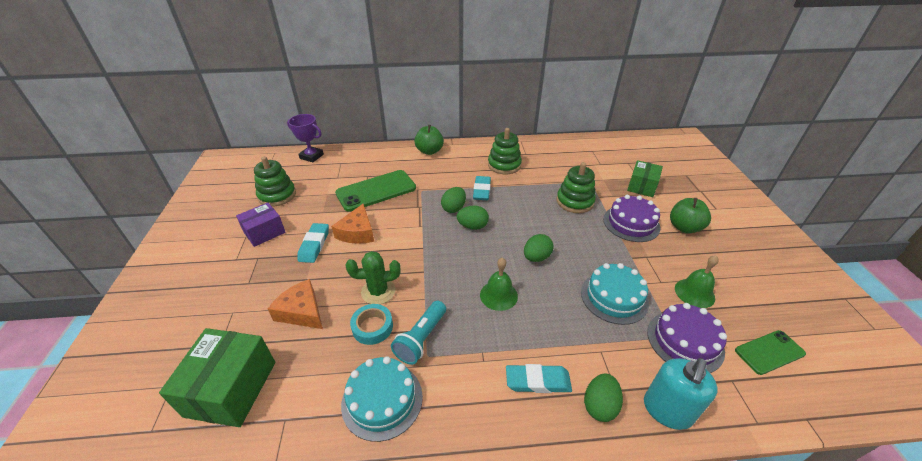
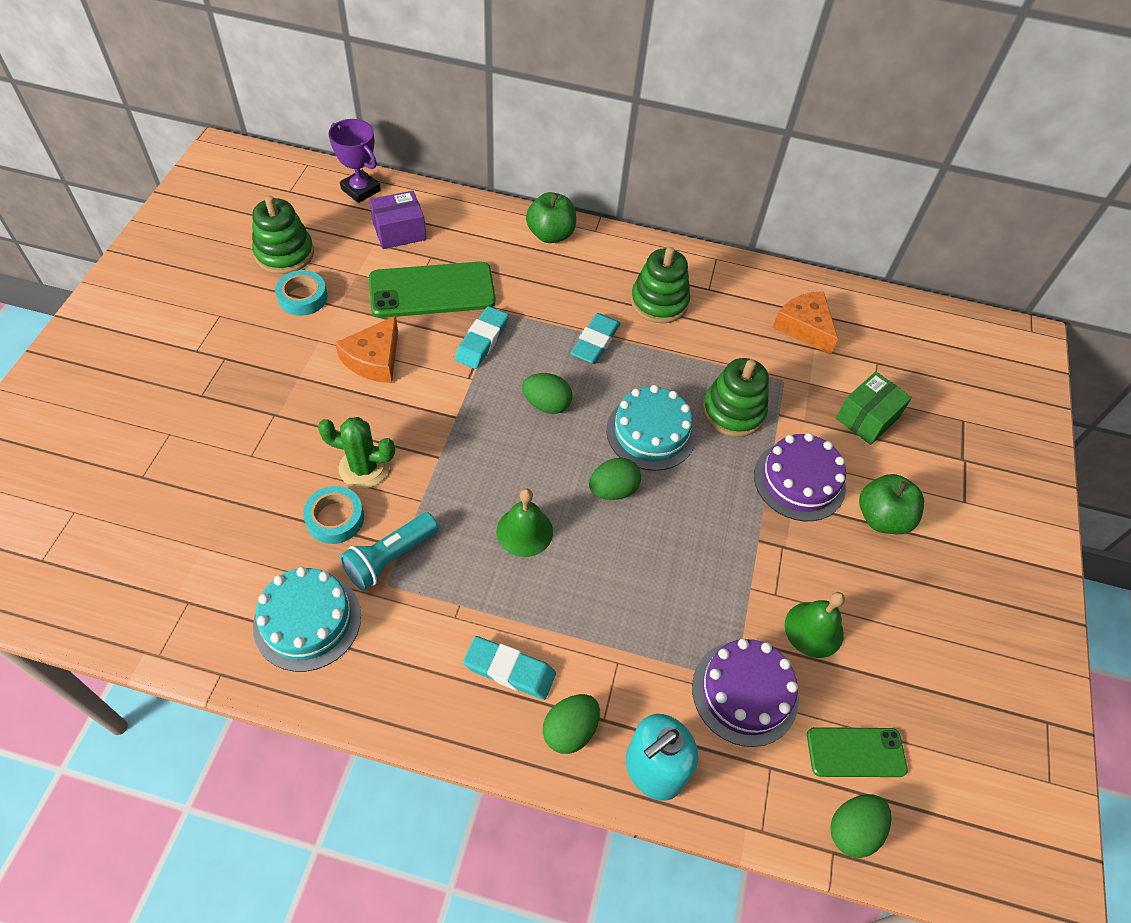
camera: 15 degrees right, 15 degrees up
(231, 388) = (140, 540): green box -> none
(264, 232) = (246, 317): purple box -> purple box (399, 231)
(297, 213) = (303, 297): none -> turquoise tape
(302, 311) = (254, 463): orange cheese -> orange cheese (804, 327)
(314, 245) = (307, 362): turquoise eraser -> turquoise eraser (482, 341)
(454, 208) = (534, 362): green egg -> green egg (852, 830)
(614, 297) = (688, 593): turquoise cake -> turquoise cake (650, 432)

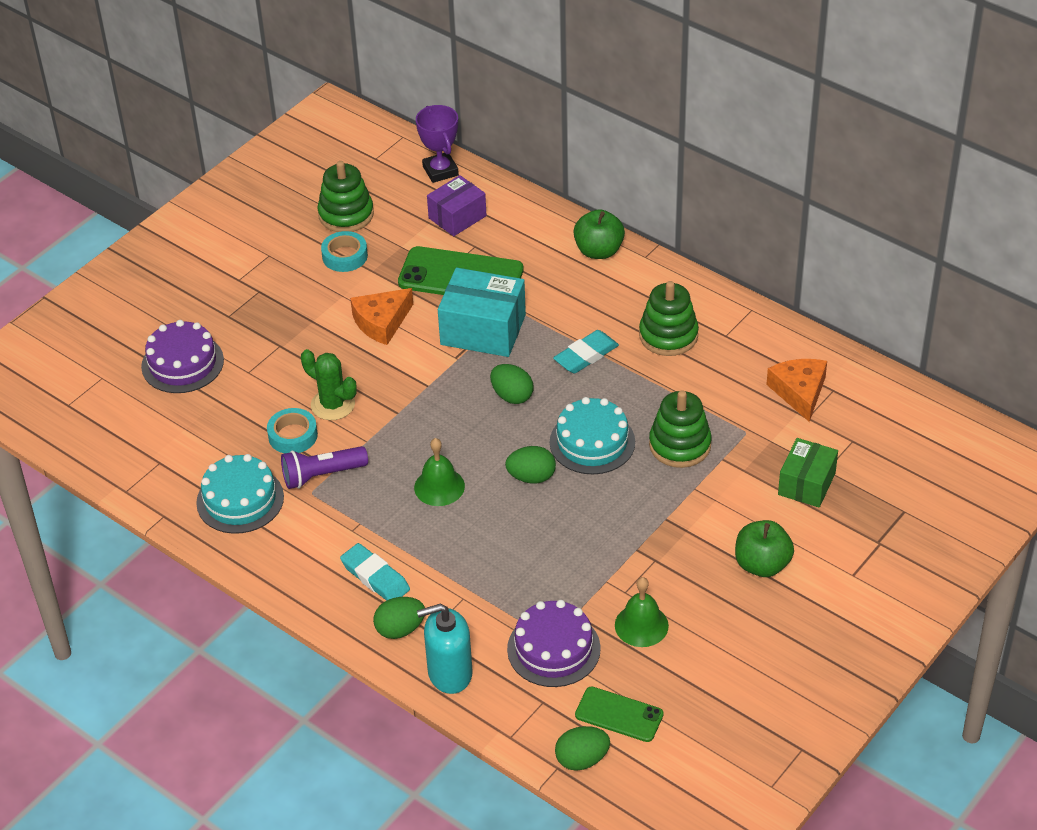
camera: 30 degrees right, 10 degrees down
(390, 558) = (322, 475): turquoise flashlight -> purple flashlight
(399, 231) = (457, 217): purple box -> purple box turned 45 degrees counterclockwise
(482, 341) = (483, 330): turquoise eraser -> turquoise box
(799, 481) = (704, 516): purple cake -> purple cake (182, 363)
(867, 418) = (806, 484): green box -> green box turned 45 degrees counterclockwise

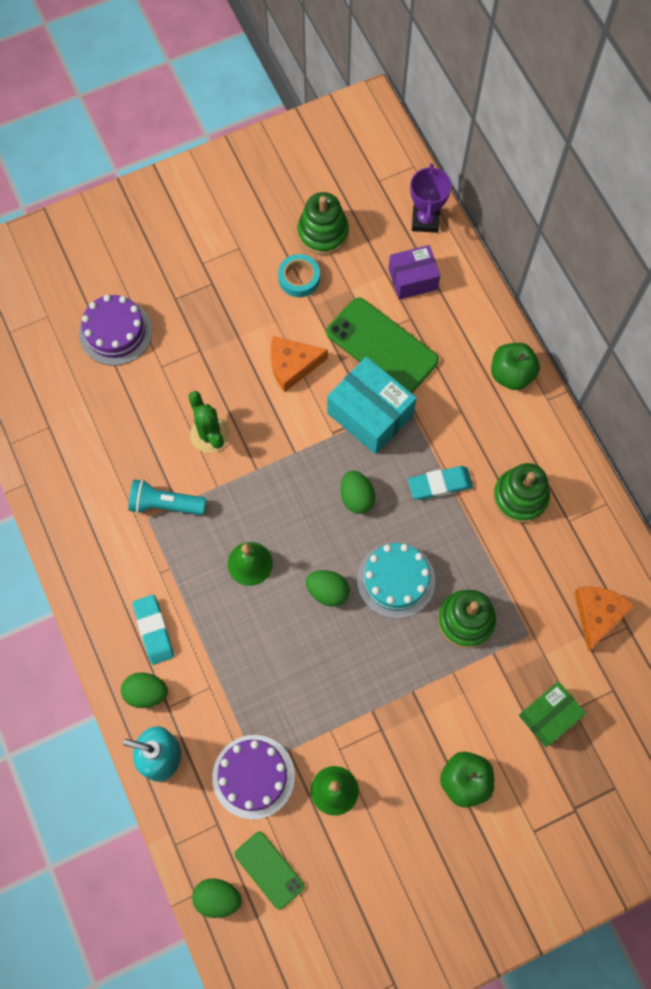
camera: 25 degrees right, 25 degrees up
(240, 500) = (90, 497): turquoise cake -> none
(293, 435) = (163, 451): turquoise tape -> none
(322, 475) = (165, 504): purple flashlight -> turquoise flashlight

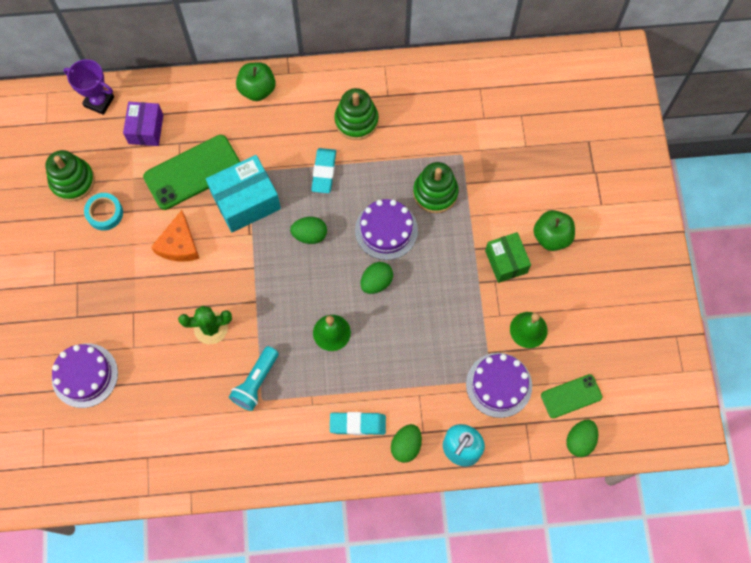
camera: 70 degrees left, 0 degrees up
(396, 580) = (386, 230): turquoise cake -> purple cake
(549, 716) = (525, 164): green box -> green box (506, 261)
(597, 615) = (464, 104): orange cheese -> none

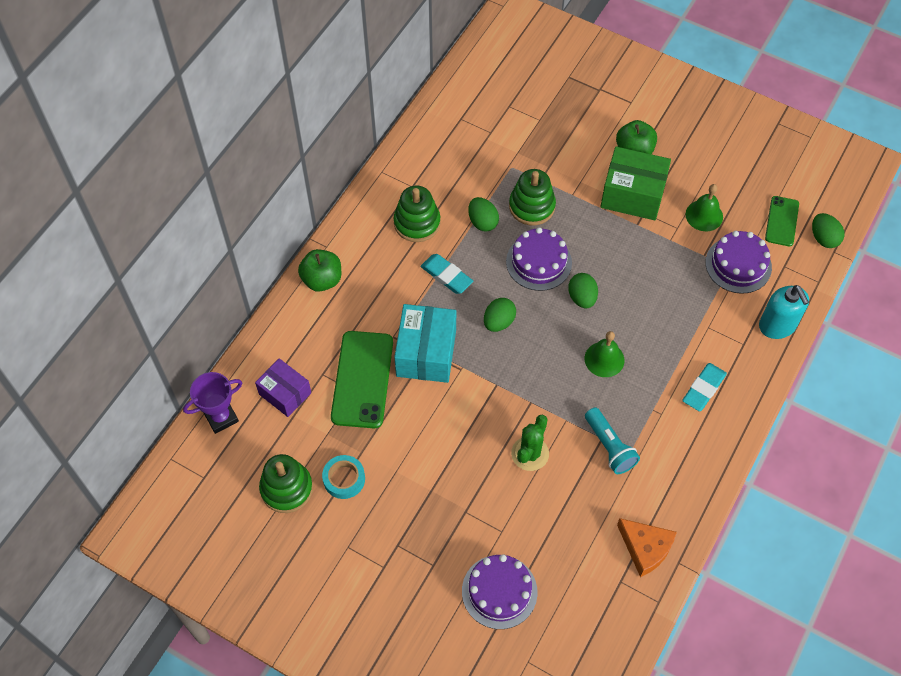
camera: 55 degrees left, 10 degrees down
(179, 244) = (426, 432): orange cheese -> orange cheese (645, 548)
(406, 446) = (747, 364): green egg -> green egg (482, 222)
(506, 261) = (632, 195): green box -> green box, size x1.53

